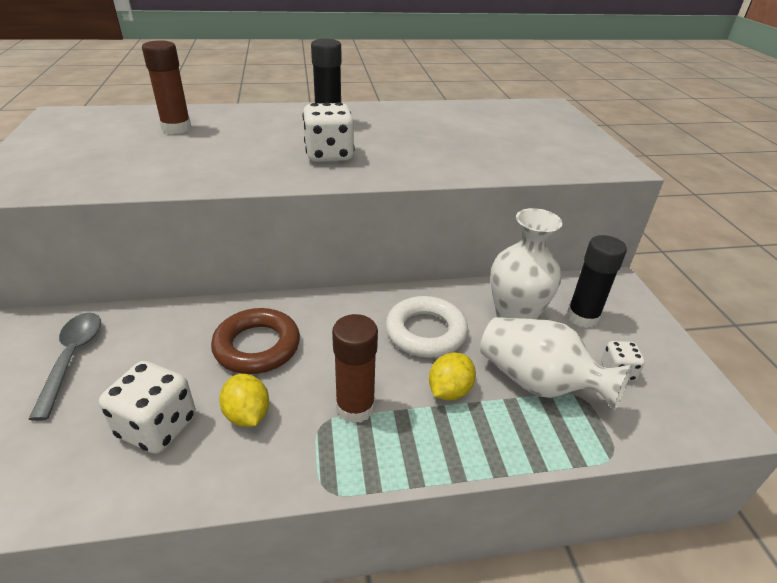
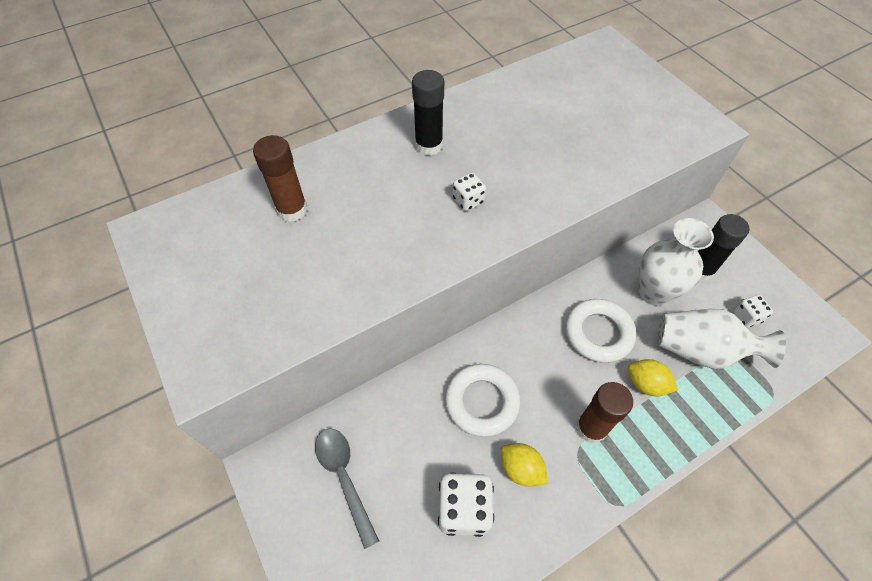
camera: 20 degrees left, 20 degrees up
(257, 346) = (482, 402): brown ring -> white ring
(329, 155) = (468, 200): white dice -> white dice, size x0.57
(449, 391) = (646, 384): yellow lemon -> yellow lemon turned 75 degrees counterclockwise

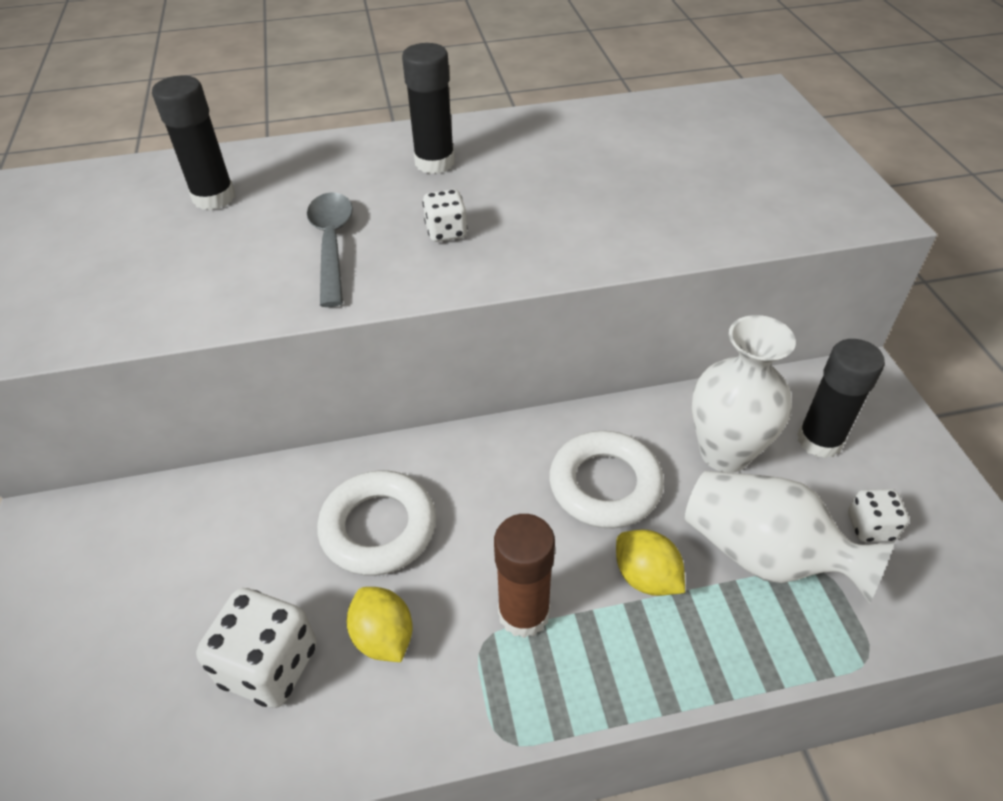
camera: 20 degrees right, 10 degrees down
(292, 210) = (214, 197): brown glue stick -> black glue stick
(344, 478) = (134, 568): grey spoon -> grey spoon (332, 244)

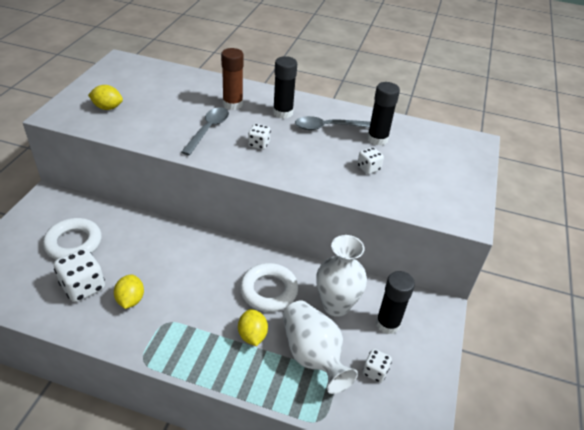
camera: 25 degrees right, 5 degrees down
(89, 284) = (107, 107): none -> yellow lemon
(214, 197) = (180, 92): black glue stick -> black glue stick (377, 139)
(378, 528) = (162, 259): white ring -> white ring (73, 243)
(523, 613) = (190, 321): brown glue stick -> brown glue stick (232, 104)
(530, 157) = (327, 127): none -> grey spoon
(657, 196) = (368, 168): none -> white dice

